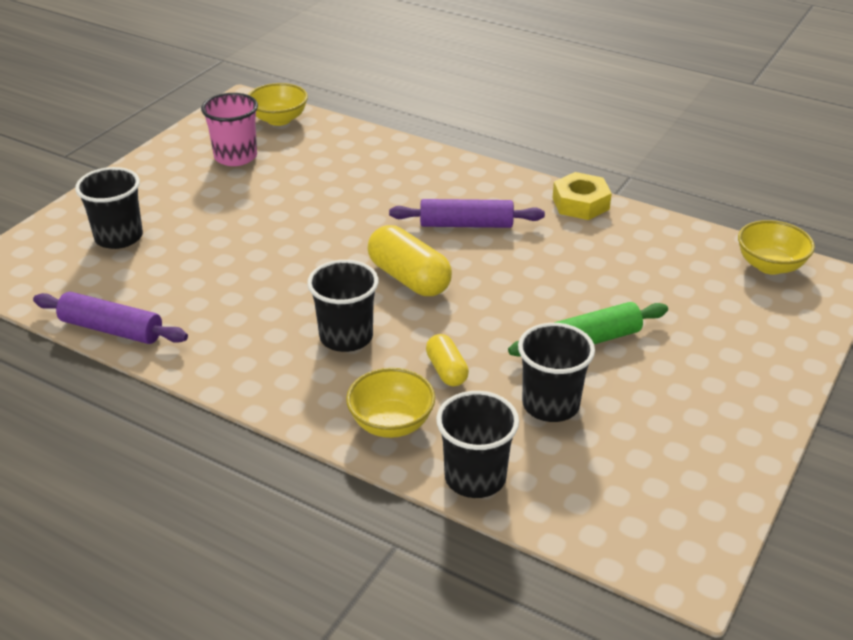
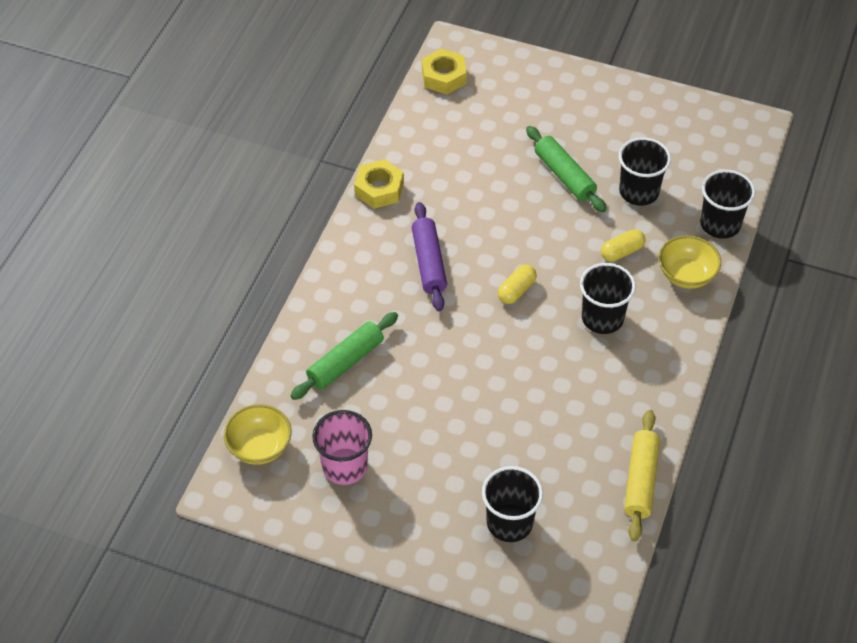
camera: 100 degrees left, 15 degrees up
(111, 329) = (640, 480): purple rolling pin -> yellow rolling pin
(353, 166) = (345, 362): none -> green rolling pin
(409, 278) = (516, 290): yellow capsule -> yellow capsule, size x0.58
(770, 265) = (443, 77): yellow bowl -> yellow nut

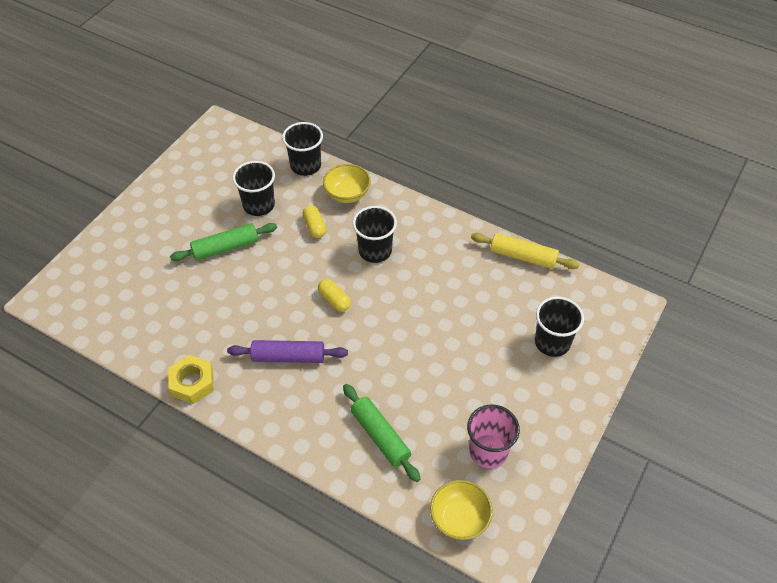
camera: 80 degrees left, 0 degrees up
(443, 77) = (77, 312): yellow nut -> none

